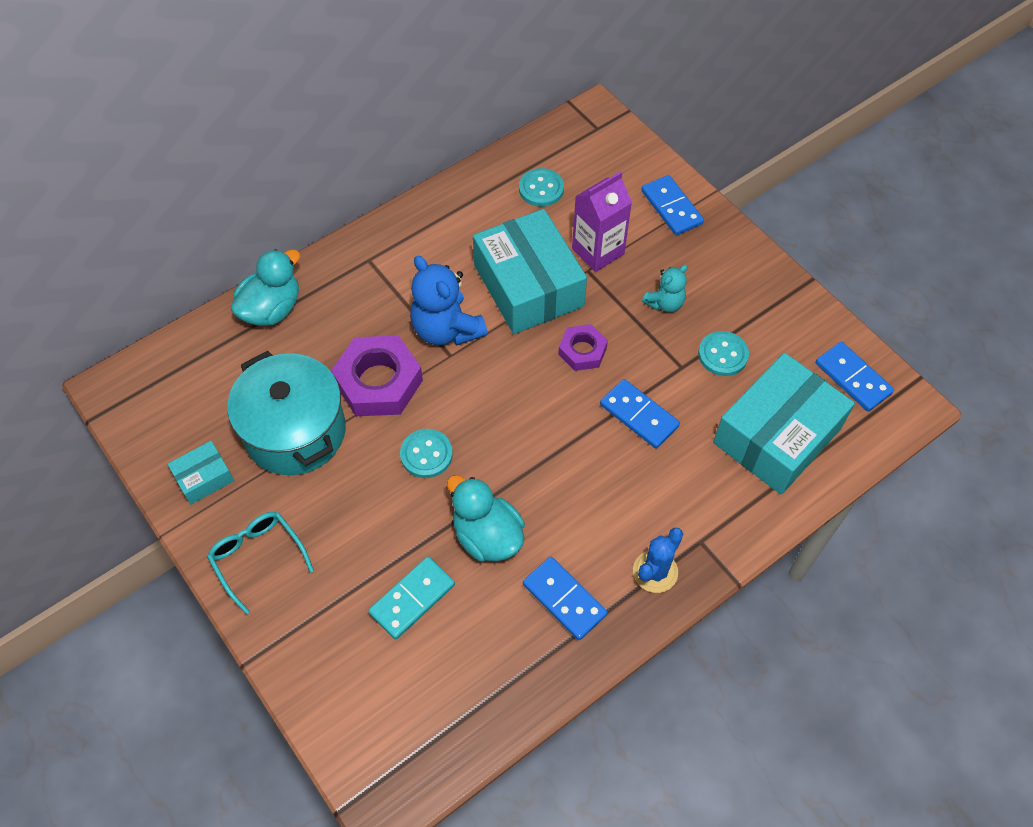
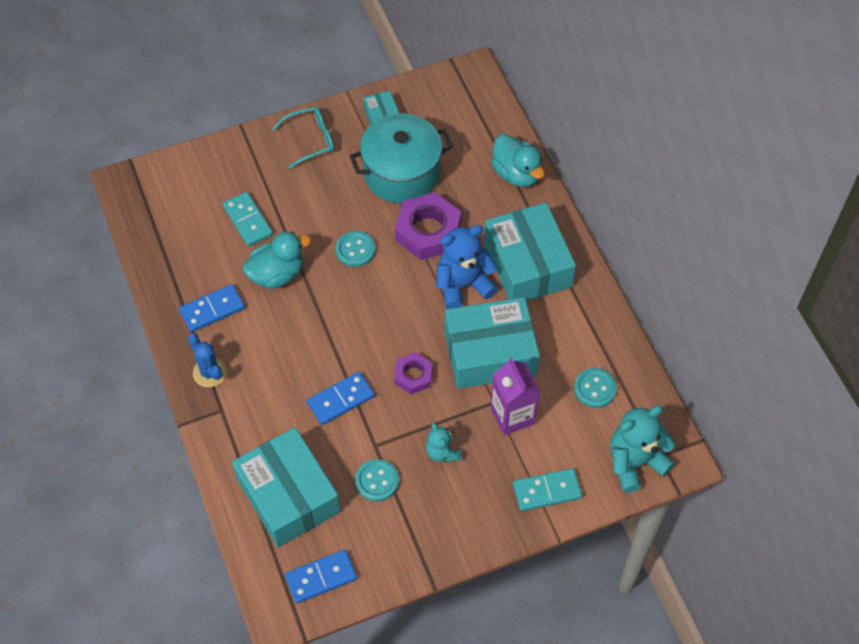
camera: 105 degrees right, 0 degrees up
(401, 274) = (527, 264): none -> turquoise box
(612, 145) = (635, 462): none -> turquoise teddy bear
(671, 207) = (546, 491): blue domino -> turquoise domino

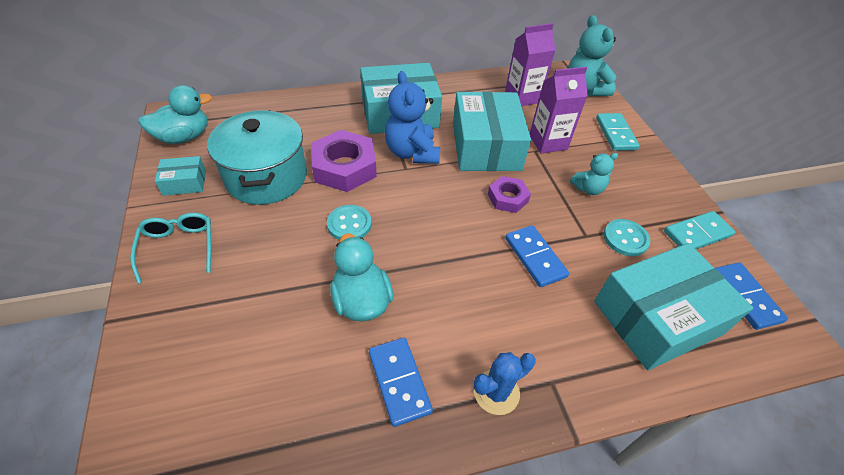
camera: 85 degrees left, 10 degrees down
(248, 221) = (270, 326): turquoise domino -> turquoise domino (697, 233)
(516, 173) = (302, 105): turquoise duck -> turquoise duck (184, 137)
(595, 389) = (522, 97): turquoise button -> purple carton

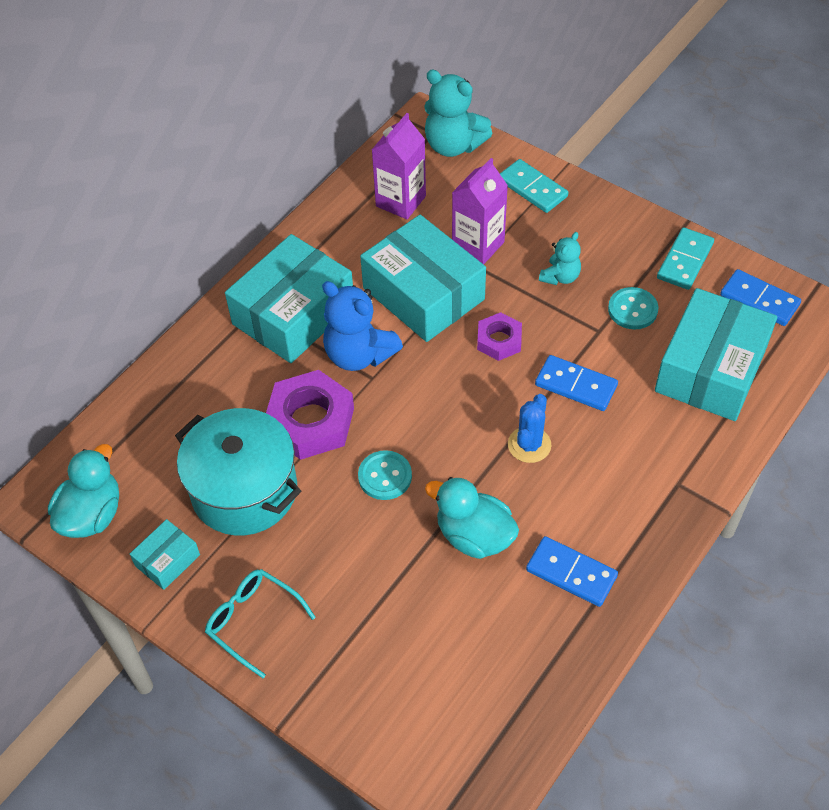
camera: 35 degrees left, 5 degrees up
(496, 392) = (646, 523): blue cactus -> blue cactus (529, 445)

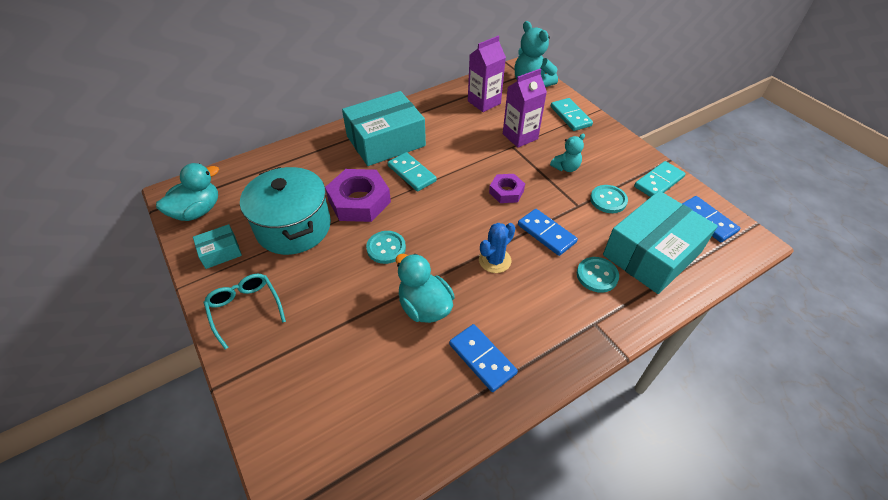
camera: 20 degrees right, 5 degrees down
(359, 354) = (412, 173): blue teddy bear -> turquoise domino
(423, 294) = (471, 152): turquoise box -> none
(658, 421) = (597, 275): none -> turquoise button

